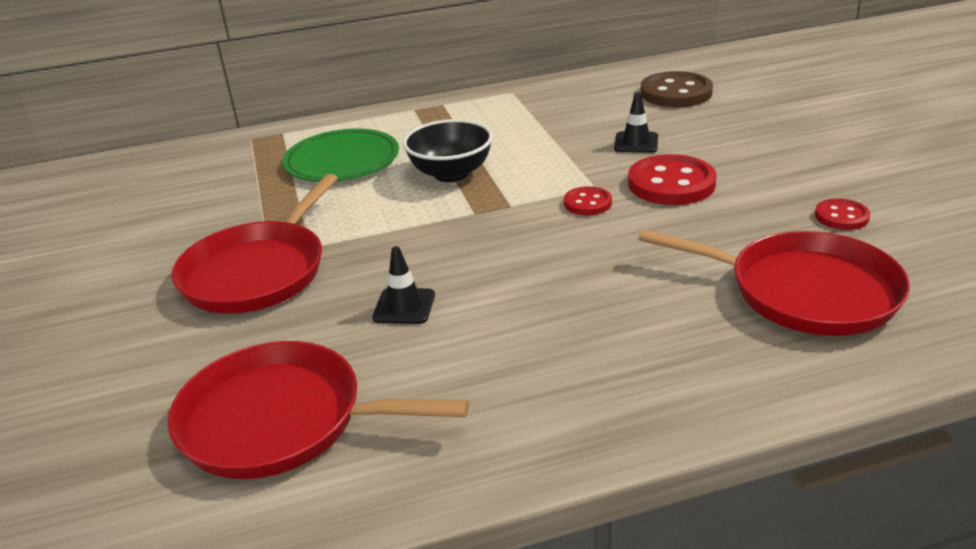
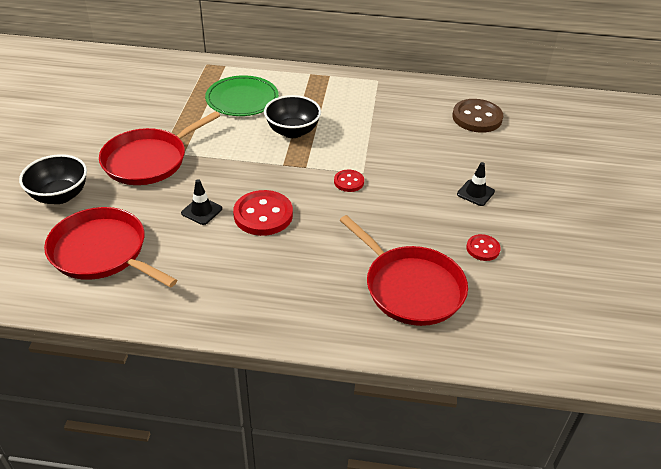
camera: 20 degrees right, 10 degrees up
(136, 368) = (60, 196): none -> black bowl
(636, 143) = (416, 148): black traffic cone -> black traffic cone (475, 193)
(671, 184) = (408, 186): red button -> red button (263, 215)

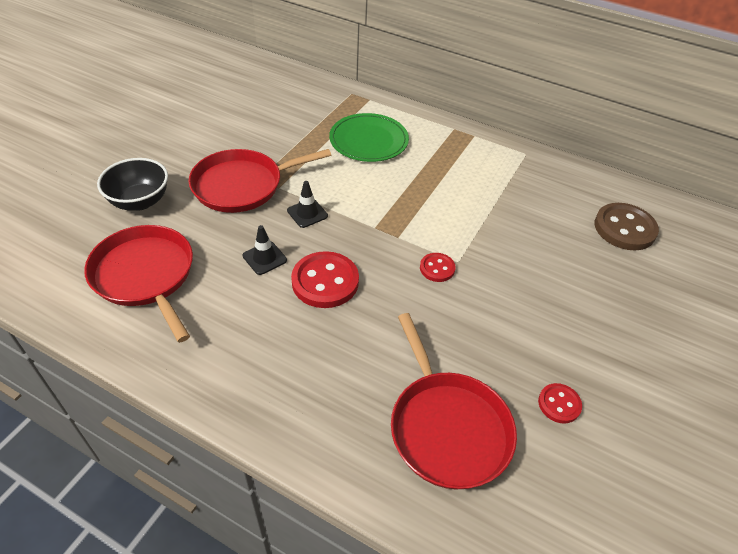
camera: 20 degrees right, 5 degrees up
(292, 131) = (403, 191): black bowl -> none
(475, 193) = (581, 326): black traffic cone -> black traffic cone (307, 213)

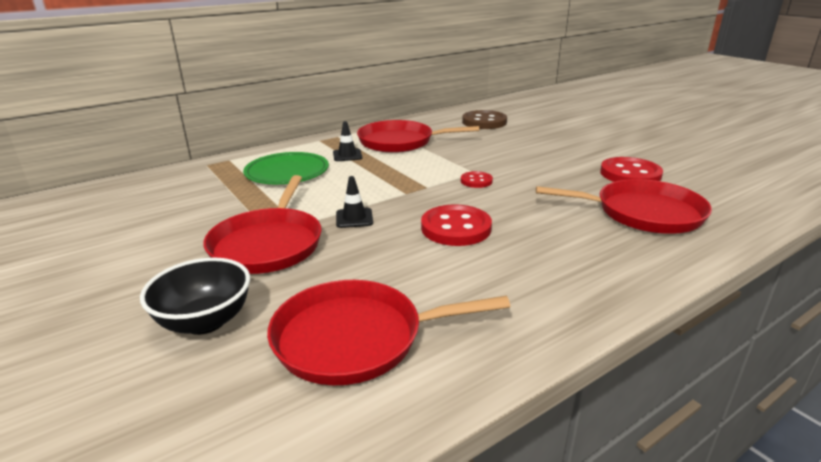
camera: 60 degrees left, 20 degrees down
(264, 258) = (397, 252): black traffic cone -> black traffic cone (347, 155)
(496, 182) = (400, 142): none -> red pan
(559, 404) = (630, 174): red button -> red button, size x1.84

